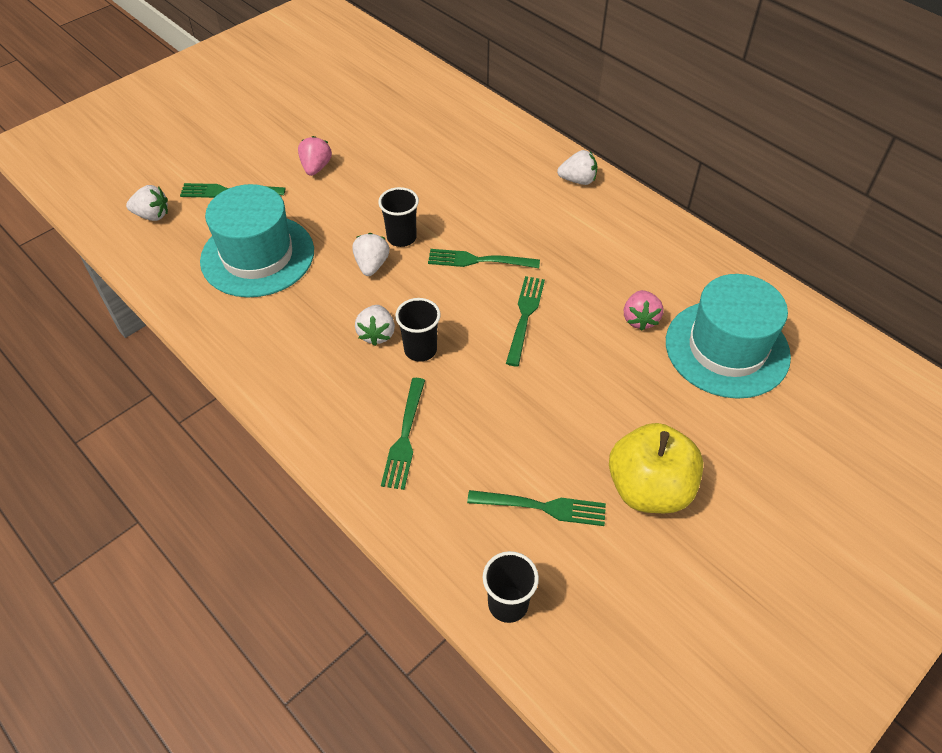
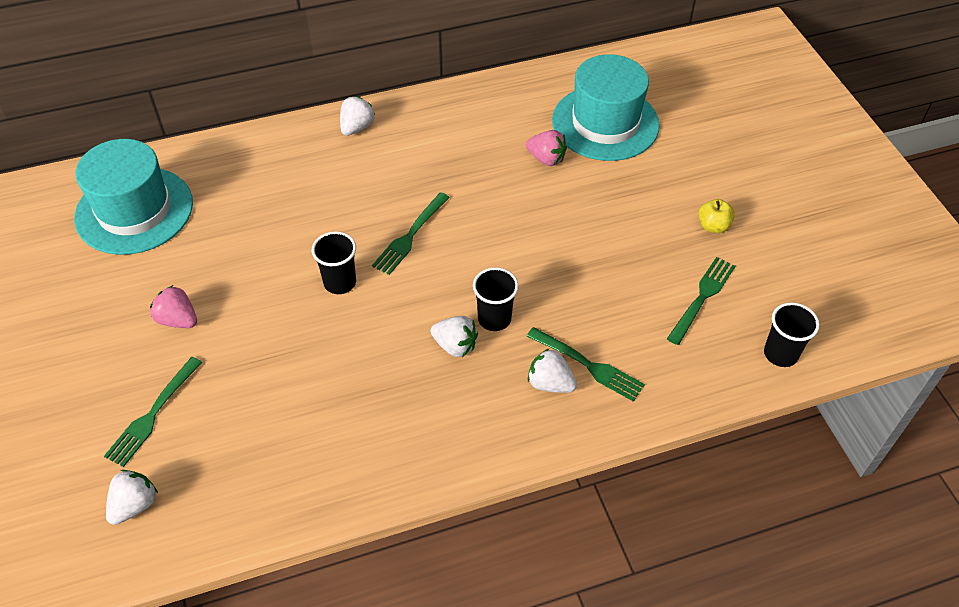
camera: 65 degrees left, 0 degrees up
(257, 256) = (279, 415): turquoise hat -> turquoise hat (134, 210)
(372, 265) = (361, 319): white strawberry -> white strawberry (550, 383)
(525, 316) = (499, 230): green fork -> none
(649, 488) = (713, 226): yellow apple -> yellow apple, size x0.46

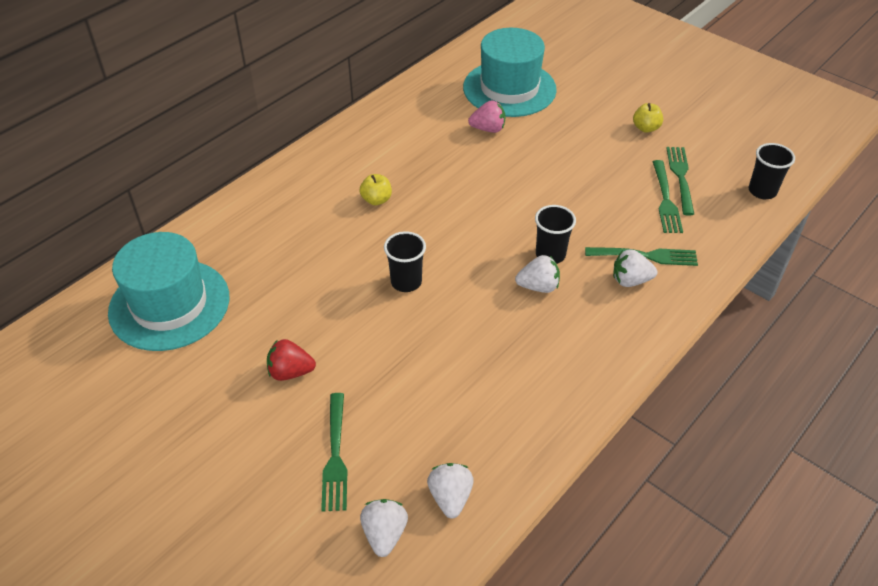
camera: 30 degrees left, 5 degrees down
(178, 320) = (290, 372): pink strawberry -> red strawberry
(357, 127) = (316, 163): white strawberry -> white strawberry (450, 497)
(380, 188) = (376, 200): none -> yellow apple
(410, 236) = (432, 224): green fork -> green fork (665, 199)

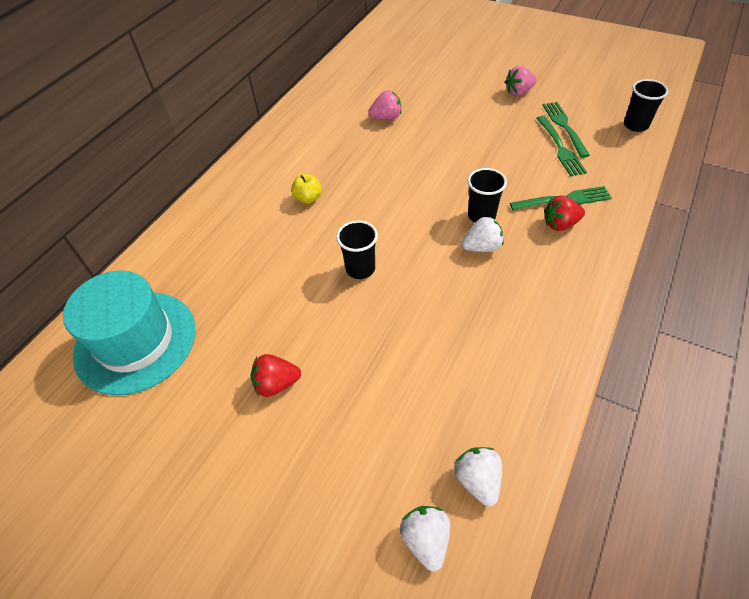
camera: 10 degrees left, 5 degrees up
(335, 455) = (348, 463): green fork -> none
(509, 88) = (392, 81): turquoise hat -> none
(630, 280) = (560, 224): white strawberry -> red strawberry
(646, 128) = (519, 92): yellow apple -> pink strawberry

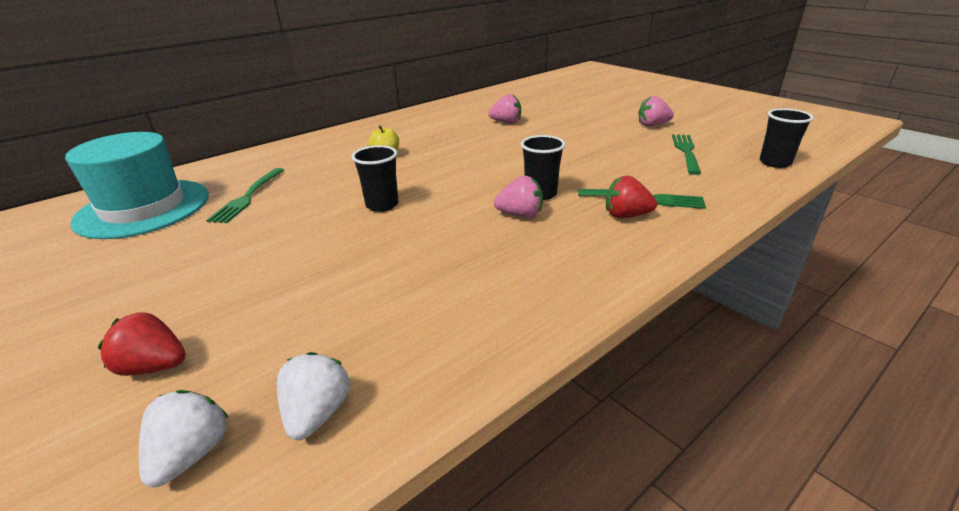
camera: 20 degrees right, 20 degrees down
(276, 384) = (213, 264): red strawberry -> red strawberry (154, 366)
(482, 247) = (520, 215): white strawberry -> pink strawberry
(560, 148) = (670, 164): green fork -> green fork (248, 197)

